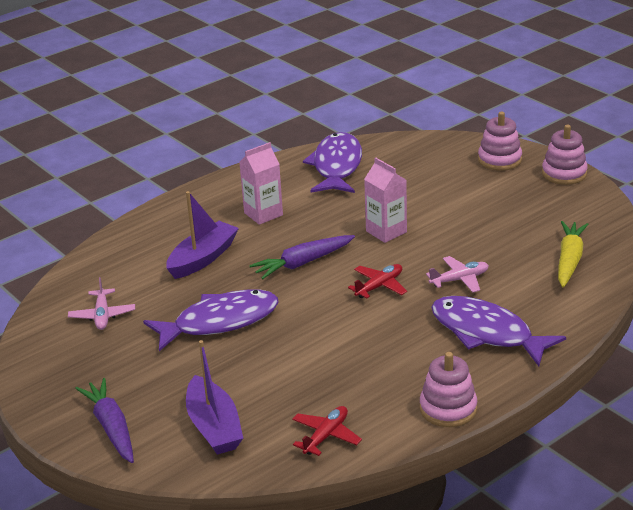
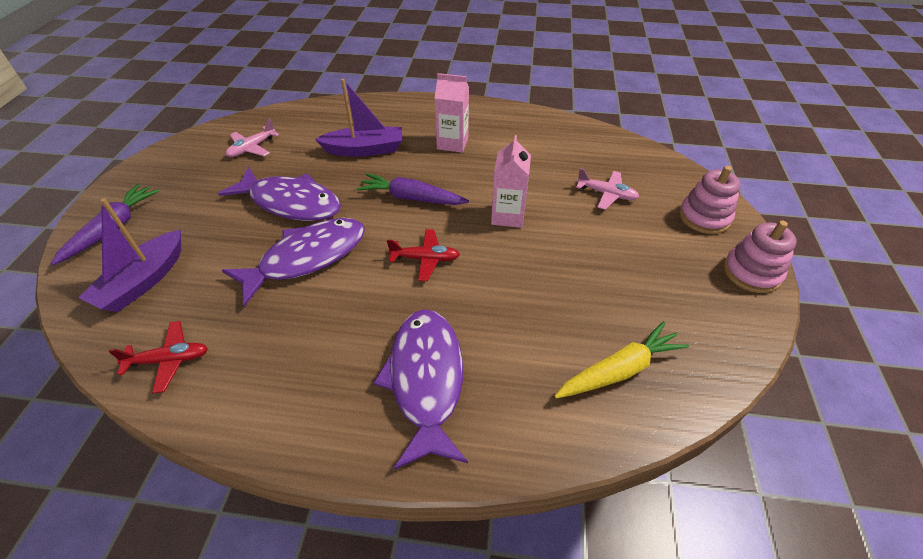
camera: 45 degrees right, 15 degrees up
(336, 166) = (560, 140): purple fish -> purple fish (307, 258)
(448, 409) = (271, 429): pink stacking toy -> none
(459, 280) = (491, 305): pink plane -> pink plane (606, 194)

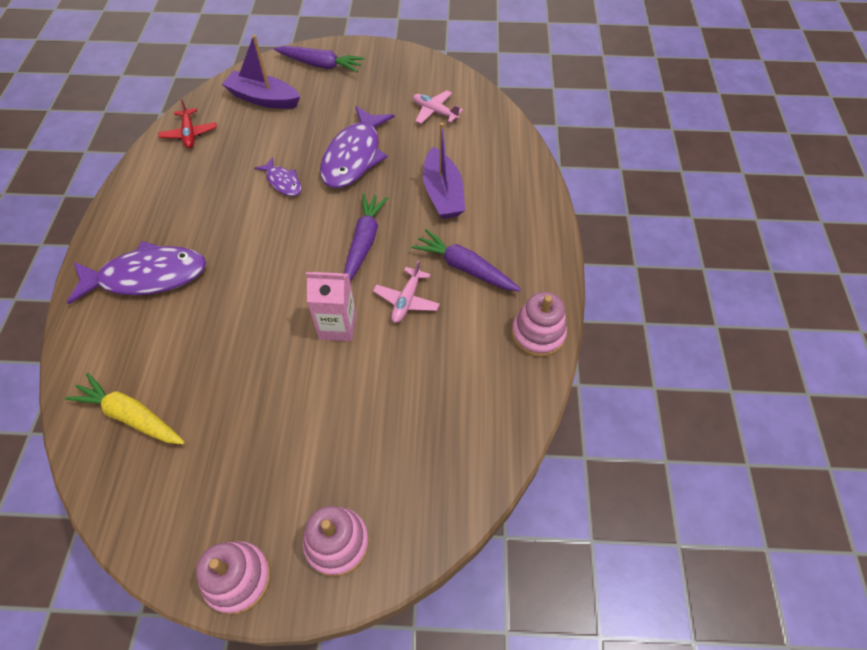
camera: 85 degrees right, 10 degrees up
(307, 258) = (283, 182): purple fish -> purple fish, size x0.50
(425, 259) = (277, 262): red plane -> none
(452, 143) = (465, 268): pink carton -> purple carrot
(518, 116) = (538, 334): none -> pink stacking toy
(606, 194) = (378, 428): pink plane -> pink plane (406, 300)
(619, 370) = (131, 416): yellow carrot -> yellow carrot turned 150 degrees clockwise

